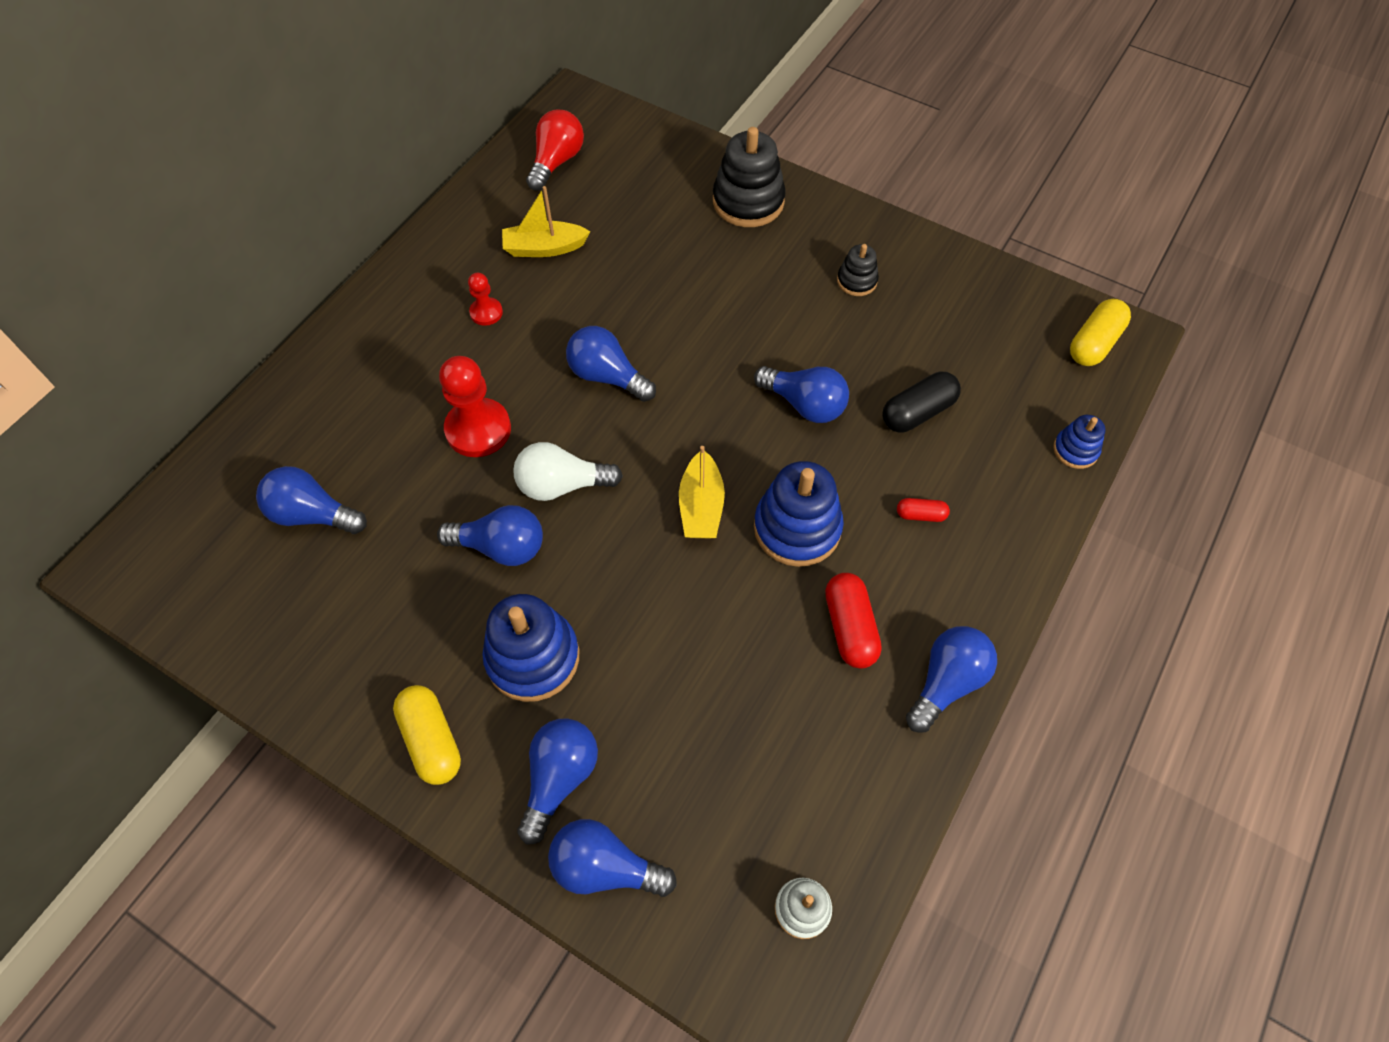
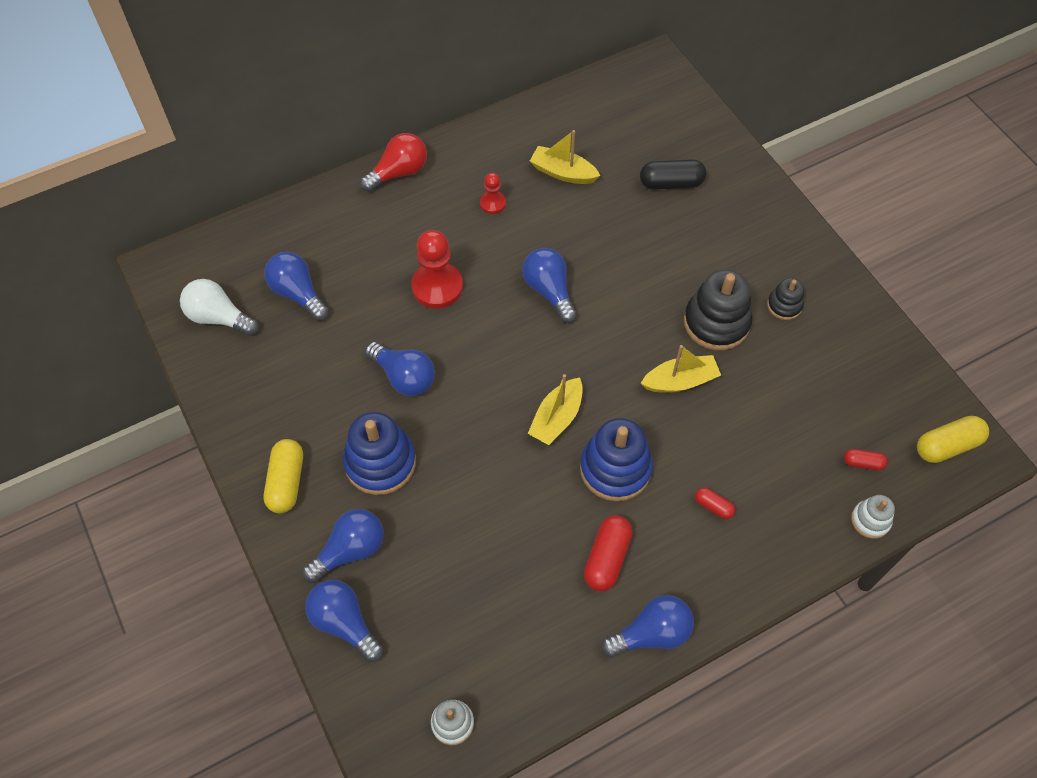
camera: 30 degrees right, 0 degrees up
(556, 162) = (612, 108): red light bulb -> red light bulb (399, 172)
(562, 485) = (470, 354): white light bulb -> white light bulb (219, 317)
(748, 201) = (739, 203): black stacking toy -> black stacking toy (716, 322)
(804, 404) = (680, 381): blue light bulb -> yellow boat
(917, 412) = (763, 429): black capsule -> black capsule (671, 183)
(1031, 398) = (863, 463): none -> red capsule
(1075, 450) = (870, 520): blue stacking toy -> white stacking toy

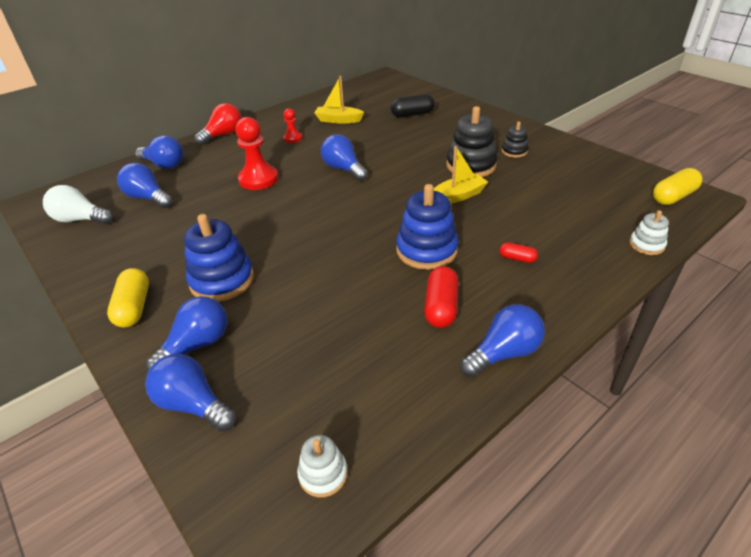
camera: 10 degrees left, 20 degrees down
(404, 377) = (238, 227): blue light bulb -> blue light bulb (164, 165)
(556, 418) = (368, 230): yellow boat -> none
(863, 463) = (618, 215): red capsule -> none

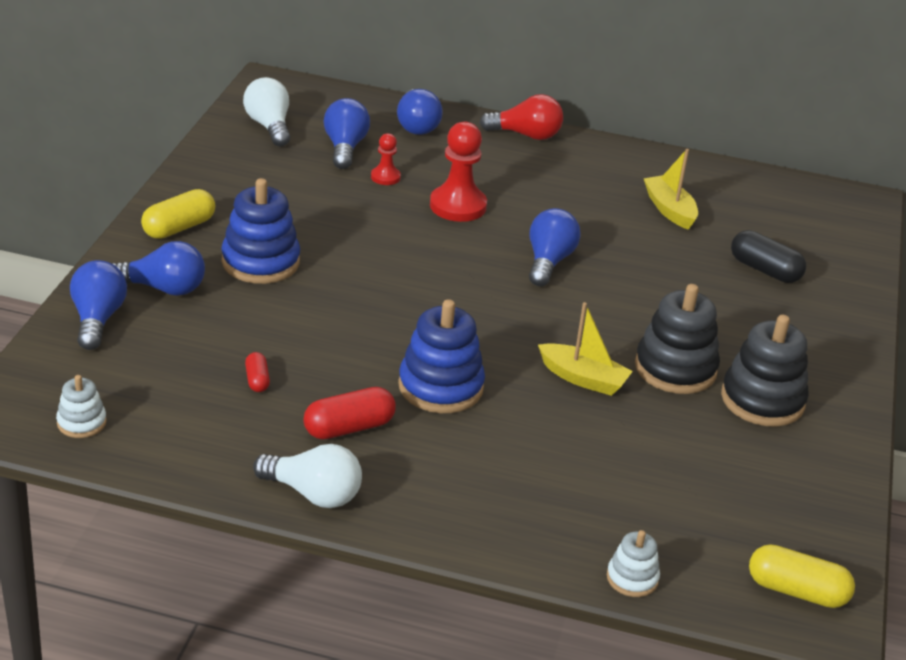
camera: 50 degrees right, 5 degrees down
(293, 138) = (578, 191): red pawn -> red pawn (385, 177)
(503, 353) = (313, 494): blue light bulb -> white light bulb
(514, 151) = (762, 400): black stacking toy -> black stacking toy, size x1.87
(517, 258) = (492, 465): red capsule -> red capsule (257, 380)

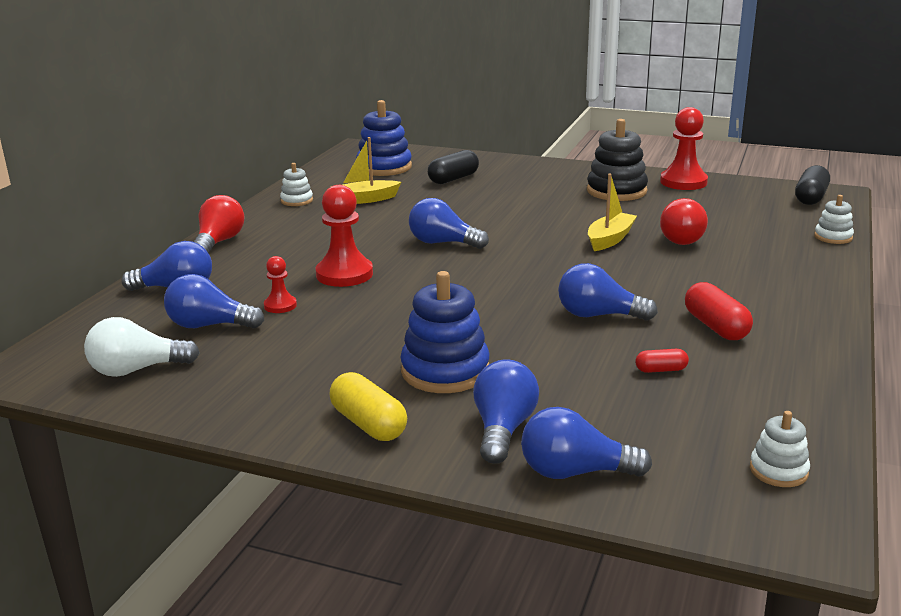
camera: 80 degrees left, 10 degrees down
(313, 494) = (816, 342): white light bulb -> none
(373, 353) = (598, 315): none -> blue light bulb
(440, 387) = (640, 289): blue stacking toy -> blue stacking toy (384, 167)
(599, 435) = (679, 238): none -> red light bulb
(653, 168) = (297, 201): none -> white stacking toy
(675, 369) = (587, 211): black stacking toy -> none
(797, 591) = (810, 197): yellow capsule -> black capsule
(824, 467) = (683, 182): none -> red pawn

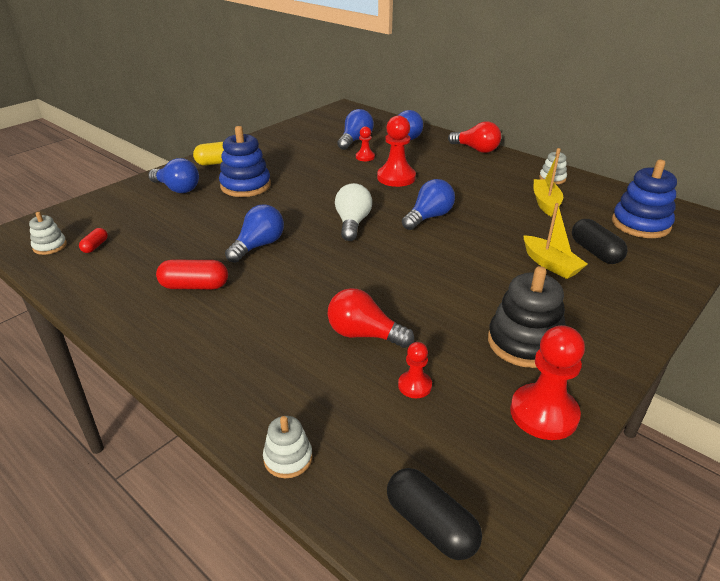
camera: 110 degrees right, 10 degrees up
(137, 370) = (323, 125): white light bulb -> white light bulb (352, 223)
(575, 472) = (125, 197): blue light bulb -> none
(610, 239) = (387, 293): yellow boat -> yellow boat (550, 264)
(661, 370) = (171, 246): red capsule -> red capsule (95, 246)
(711, 215) = (414, 386): none -> red pawn

